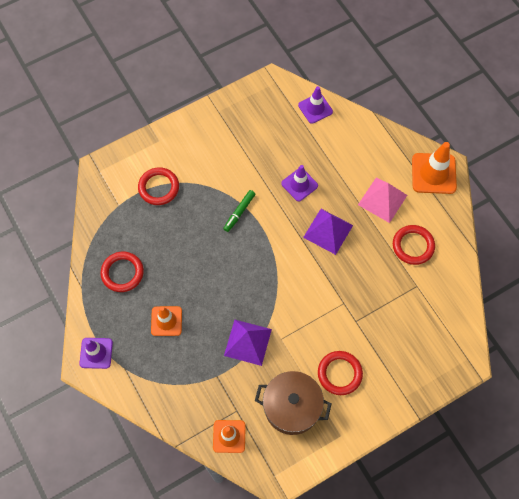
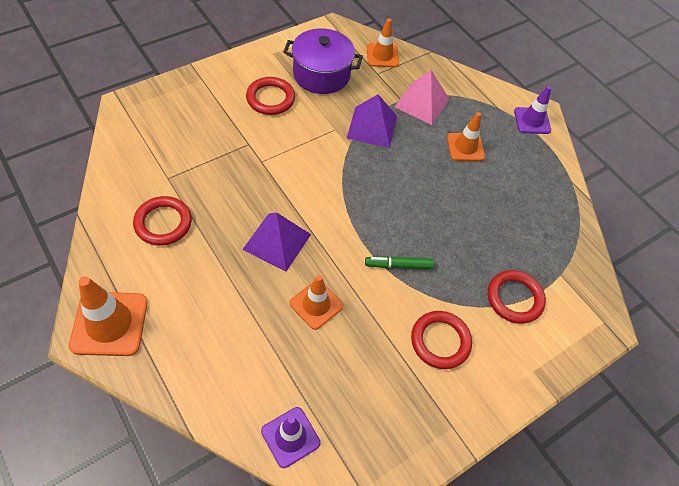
camera: 170 degrees right, 10 degrees down
(122, 273) = (529, 195): red ring -> red ring (440, 341)
(239, 212) = (398, 265): green marker -> green marker turned 120 degrees counterclockwise
(292, 407) = (321, 74): brown pot -> purple pot
(299, 184) = (316, 304): purple traffic cone -> orange traffic cone
(382, 200) = (195, 283): pink pyramid -> pink pyramid (422, 103)

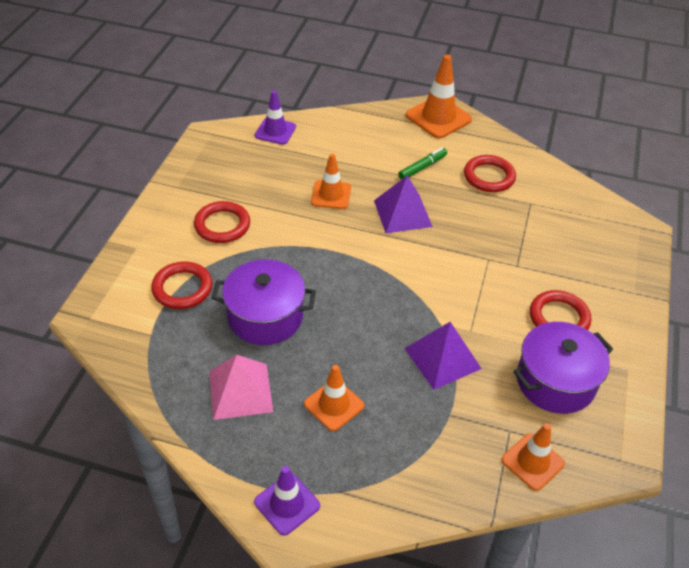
camera: 145 degrees right, 10 degrees down
(398, 265) = (298, 254): green marker -> green marker (422, 167)
(422, 103) = (426, 427): pink pyramid -> pink pyramid (240, 391)
(465, 230) = (265, 316): none -> purple pot

